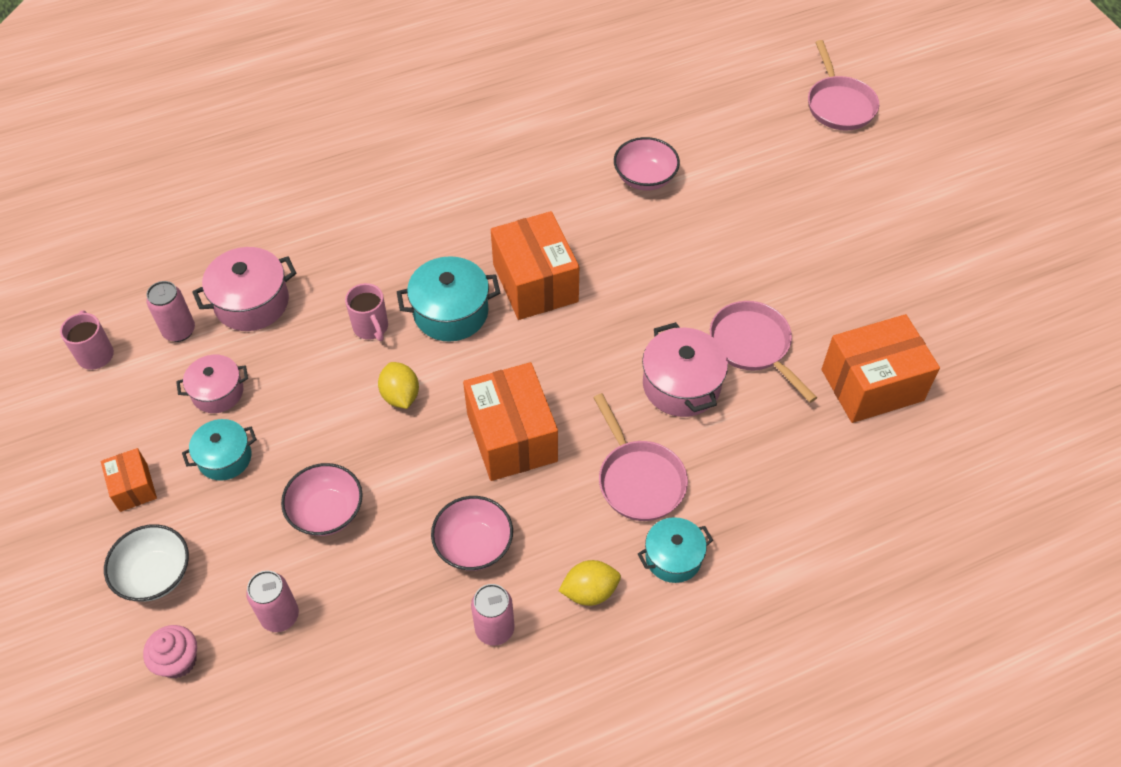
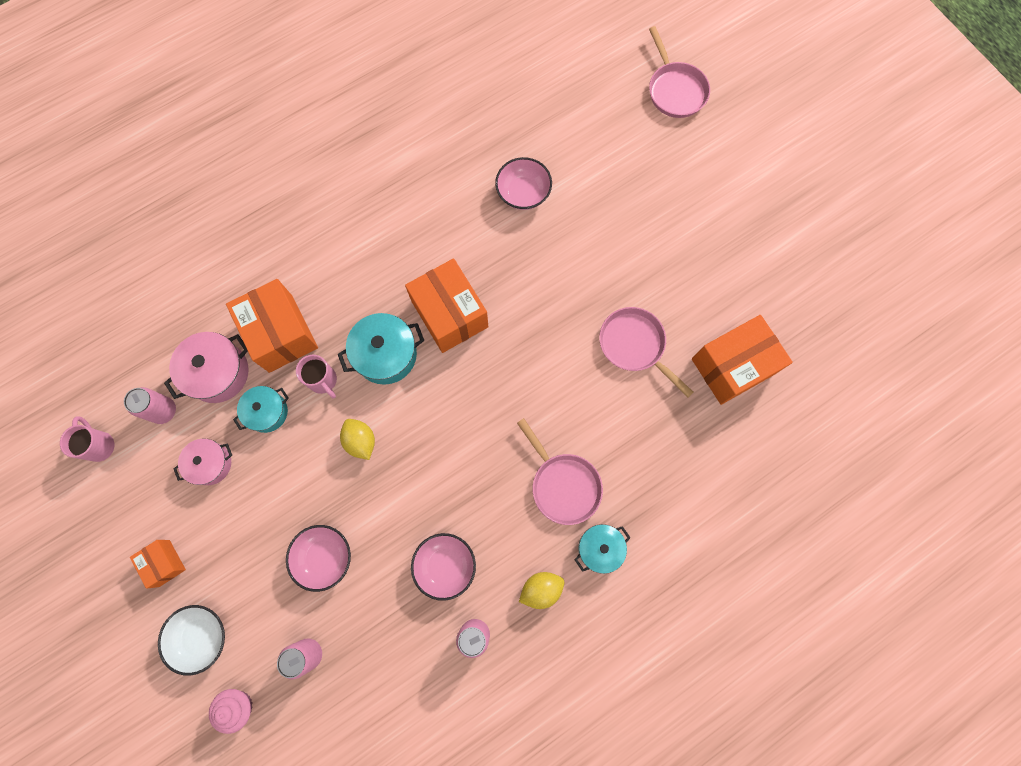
camera: 10 degrees left, 20 degrees up
(225, 458) = (231, 523): turquoise pot -> turquoise pot (267, 412)
(512, 437) = (457, 464): orange box -> orange box (281, 333)
(681, 385) = (583, 392): pink pot -> none

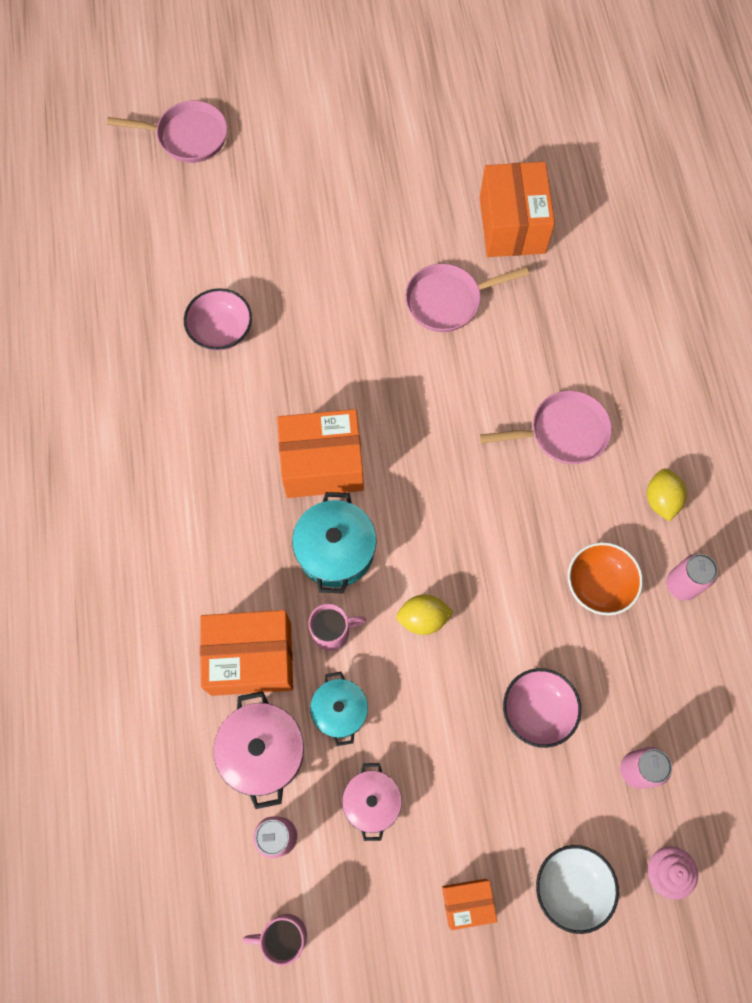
camera: 65 degrees left, 5 degrees down
(445, 565) = (599, 584): pink bowl -> orange bowl
(600, 548) = (642, 426): turquoise pot -> none

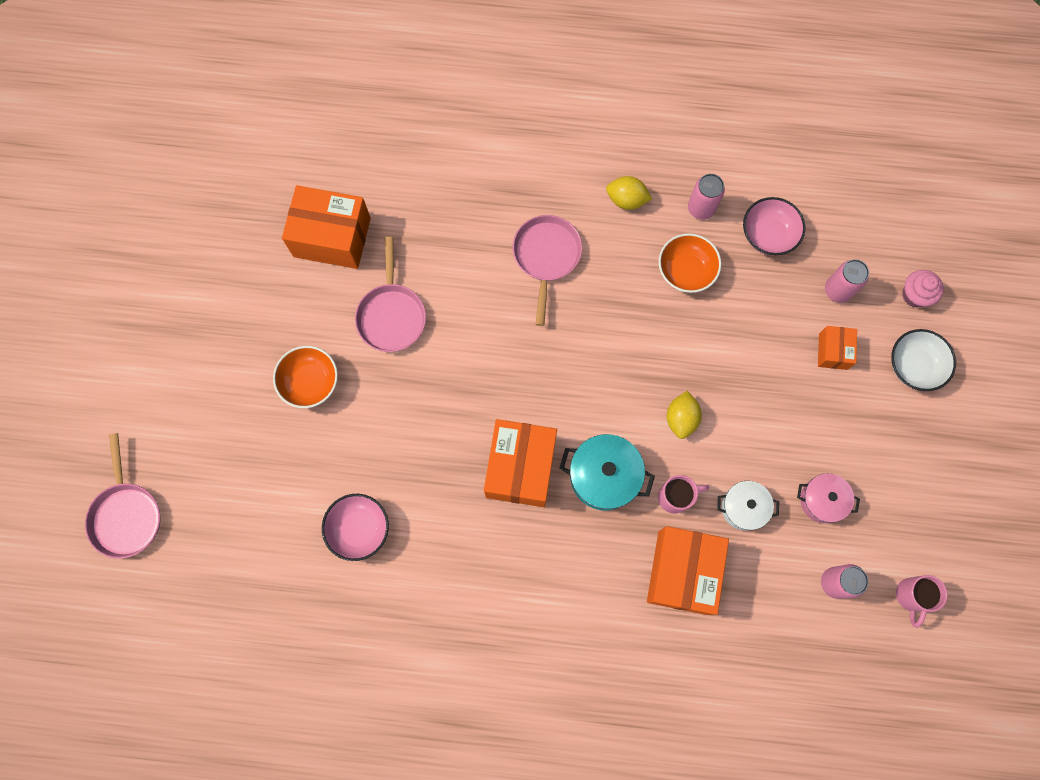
camera: 75 degrees left, 5 degrees up
(187, 137) = (126, 515): pink pan -> pink pan turned 150 degrees clockwise
(263, 751) = (763, 580): pink pot -> none
(332, 632) = (675, 497): pink mug -> pink mug turned 75 degrees clockwise
(340, 711) = (743, 507): turquoise pot -> white pot
(356, 248) = (310, 382): none -> orange bowl
(467, 902) = (911, 446): orange box -> orange box (833, 351)
(537, 710) = (776, 350): pink bowl -> pink bowl (768, 235)

